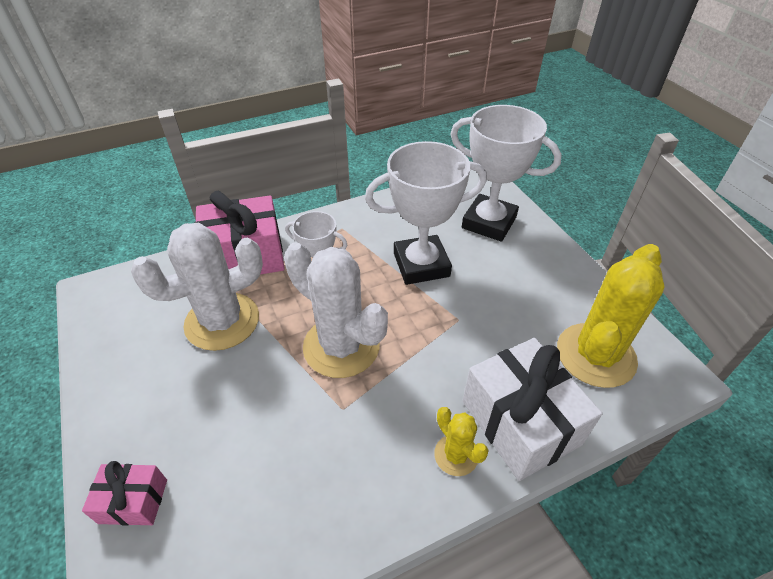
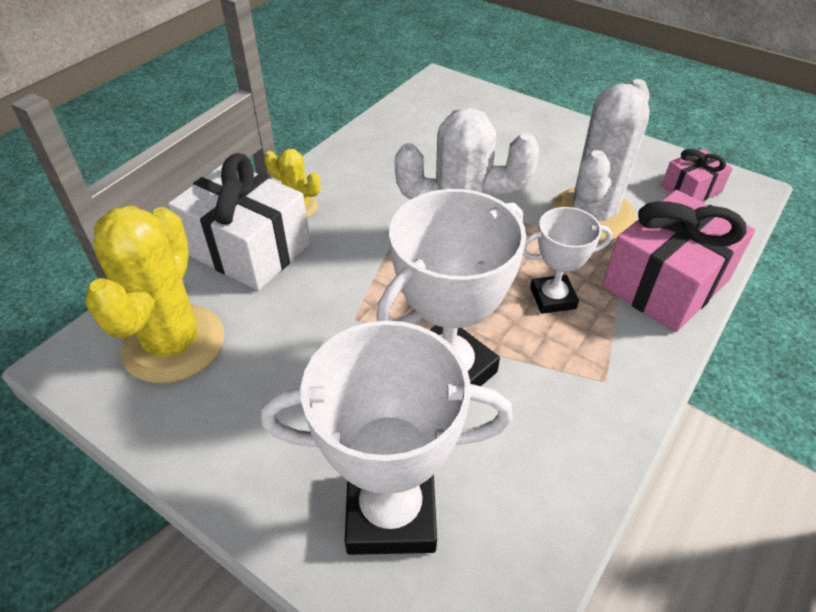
camera: 150 degrees right, 0 degrees up
(133, 501) = (503, 112): pink gift -> pink gift (691, 189)

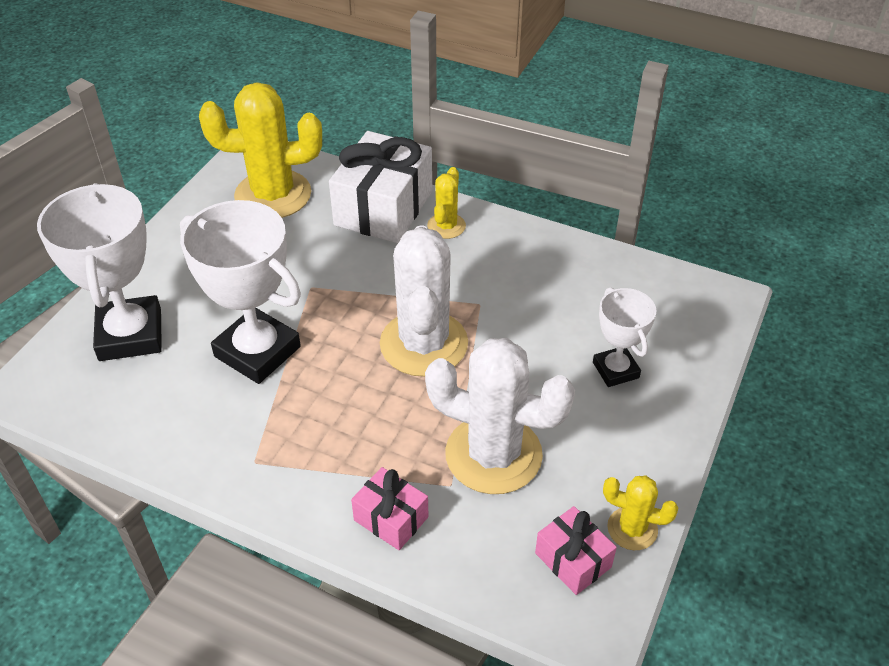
camera: 80 degrees right, 0 degrees up
(553, 298) = (354, 421): white trophy -> white trophy (615, 370)
(659, 158) = (632, 529): none -> yellow cactus
(665, 283) = (391, 518): pink gift -> pink gift, size x0.52

